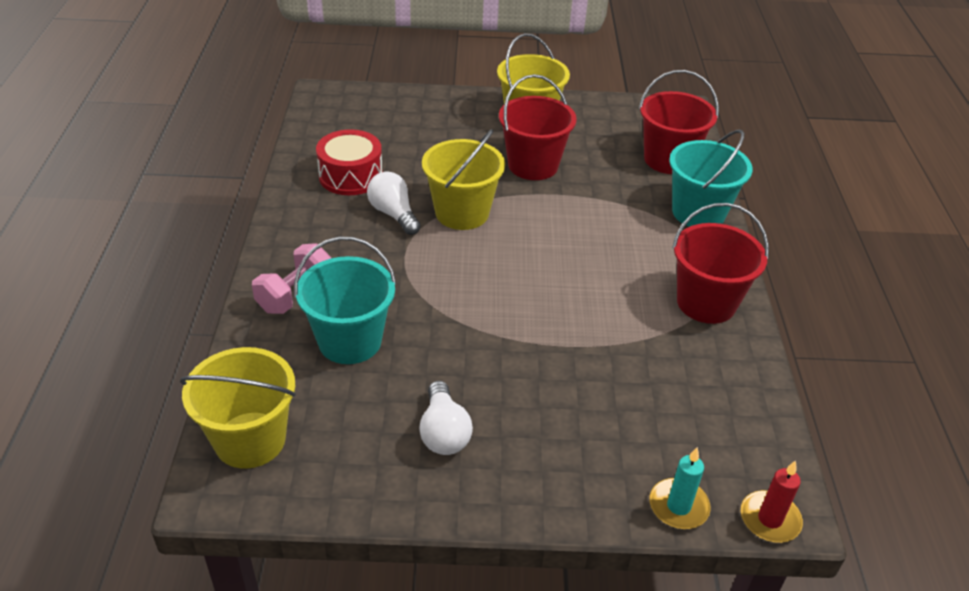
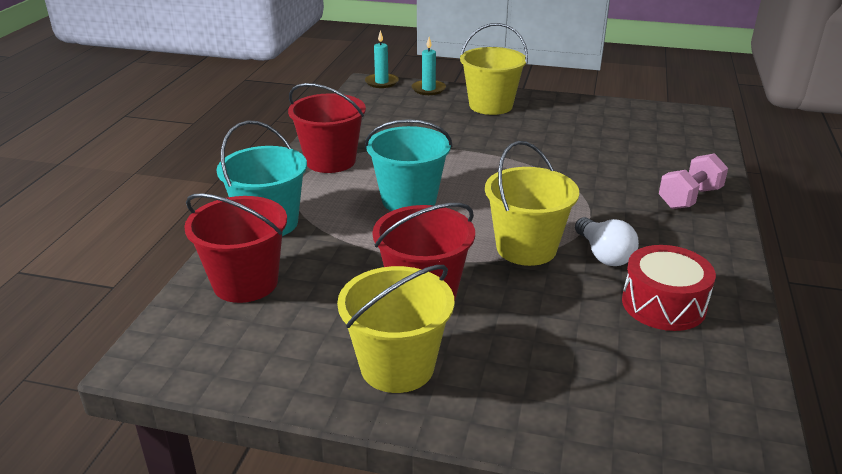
camera: 165 degrees left, 10 degrees down
(250, 440) = (690, 130): yellow bucket -> yellow bucket (490, 106)
(350, 341) = (632, 166): turquoise bucket -> turquoise bucket (409, 200)
(443, 432) = (560, 122): white light bulb -> none
(769, 519) = (381, 82): red candle -> turquoise candle

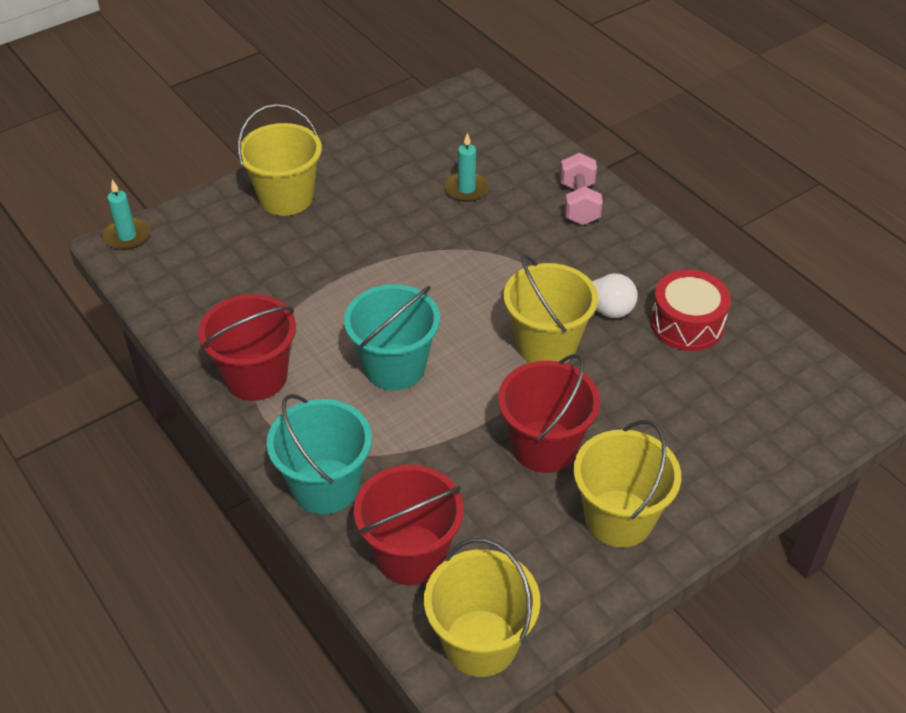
camera: 50 degrees left, 15 degrees up
(191, 353) = (480, 643): none -> yellow bucket
(428, 89) = (192, 214): turquoise candle -> turquoise candle (466, 189)

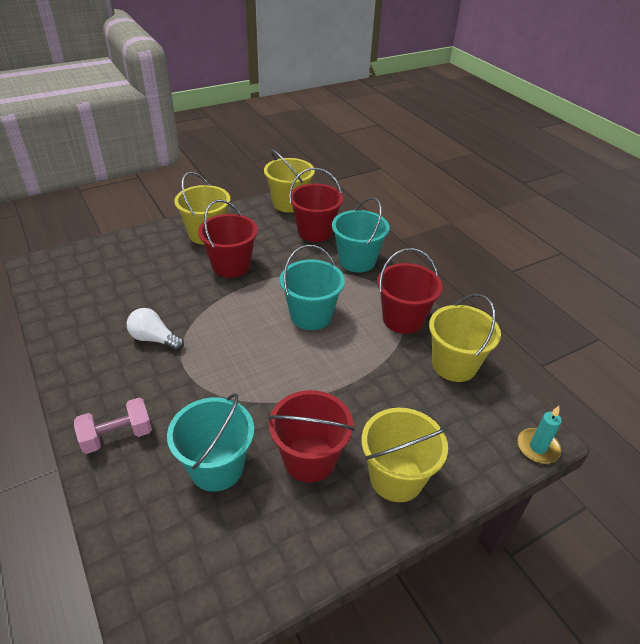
camera: 175 degrees left, 5 degrees down
(374, 204) = (309, 459): none -> red bucket
(466, 189) = (216, 467): turquoise candle -> turquoise bucket
(546, 344) = (205, 319): yellow bucket -> yellow bucket (454, 365)
(579, 204) = (117, 436): pink dumbbell -> pink dumbbell turned 60 degrees clockwise
(687, 324) = (100, 322): red drum -> none

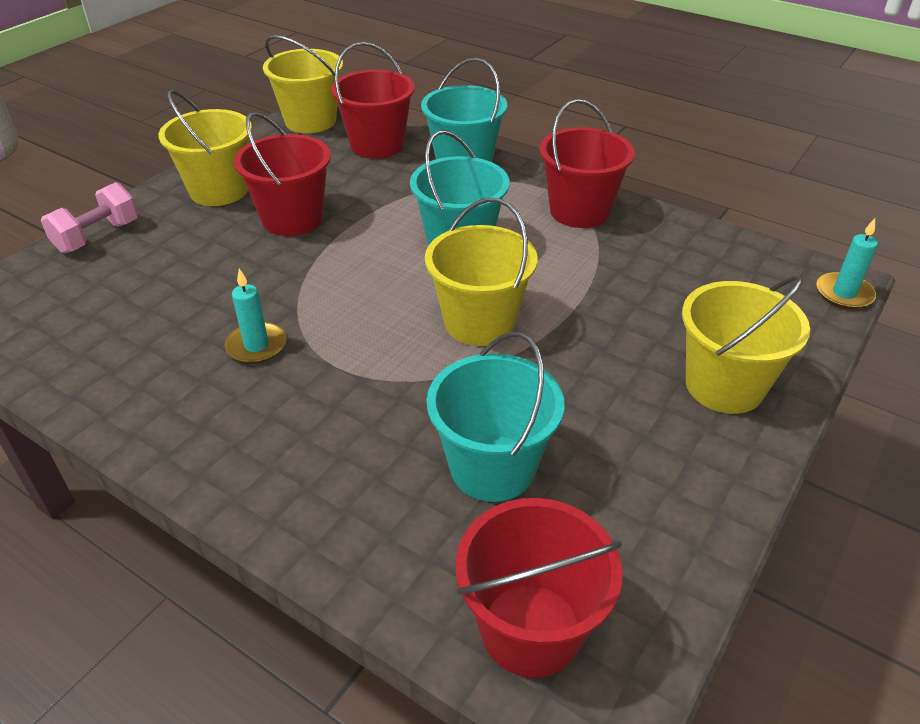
camera: 25 degrees left, 0 degrees up
(117, 436) = (311, 489): pink dumbbell -> pink dumbbell (97, 237)
(154, 339) = (256, 346): white light bulb -> turquoise candle
(309, 459) = (604, 408): red bucket -> red bucket (531, 629)
(454, 365) = (682, 241): yellow bucket -> yellow bucket (479, 322)

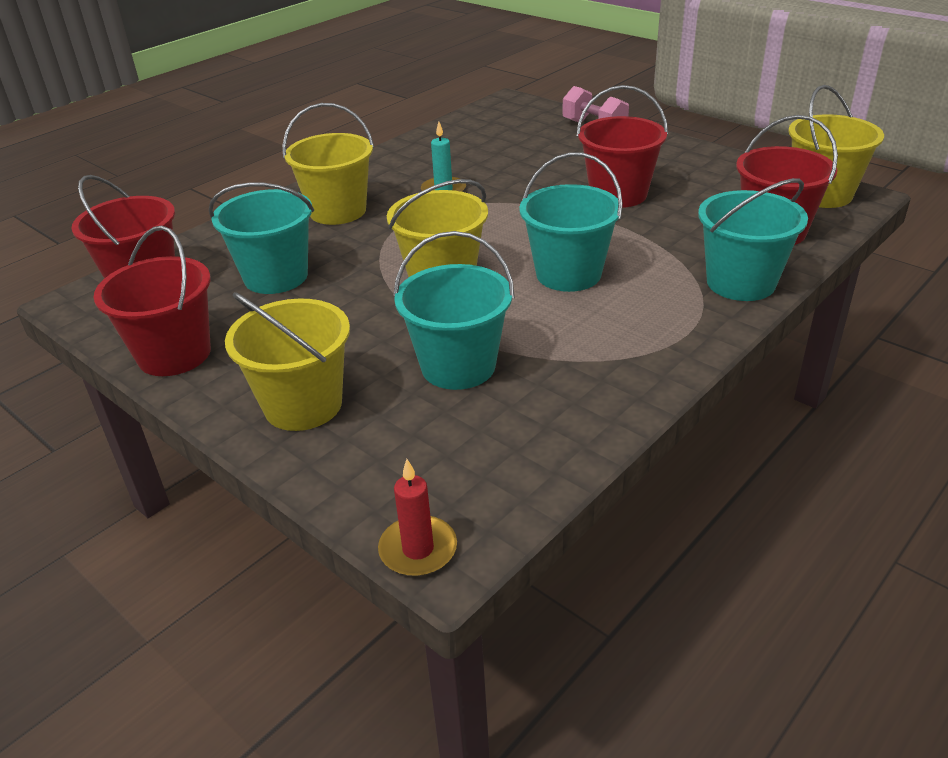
camera: 100 degrees right, 5 degrees down
(219, 190) = (667, 162): yellow bucket -> yellow bucket (338, 211)
(579, 211) = (632, 354): red bucket -> red bucket (174, 354)
(627, 296) = (458, 366): none -> turquoise bucket
(844, 293) = (418, 549): turquoise candle -> red candle

